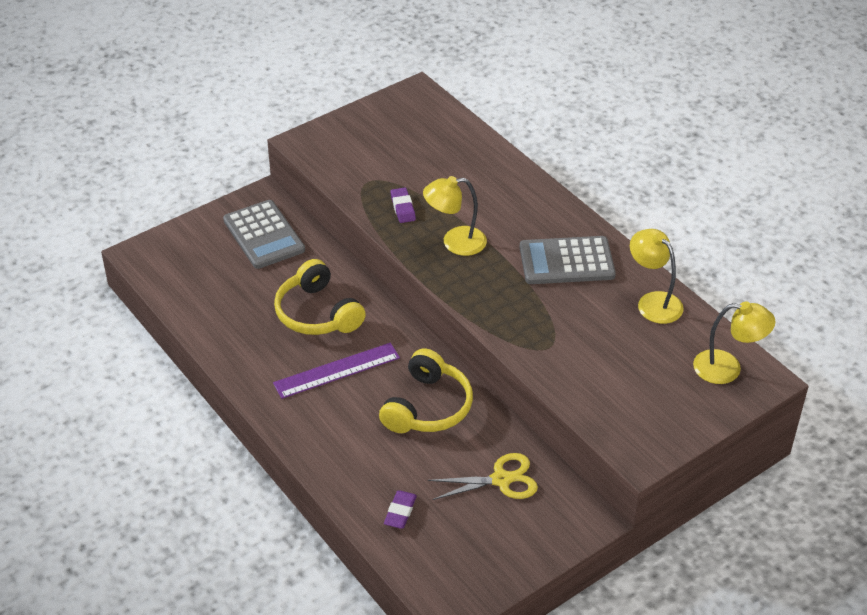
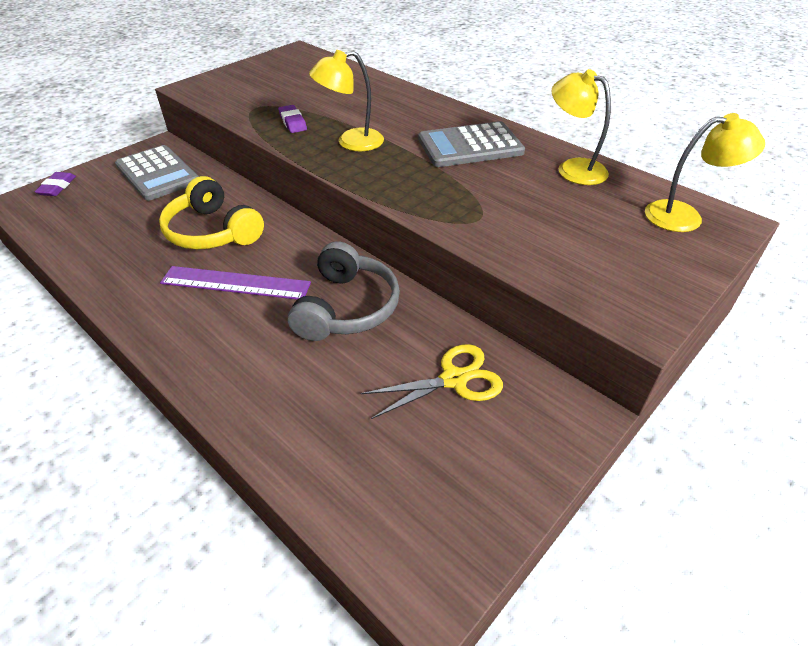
camera: 10 degrees left, 0 degrees up
(336, 370) = (235, 283): purple ruler -> purple ruler turned 45 degrees clockwise
(400, 512) = (330, 442): purple eraser -> purple eraser (57, 187)
(428, 407) = (347, 308): yellow headphones -> grey headphones

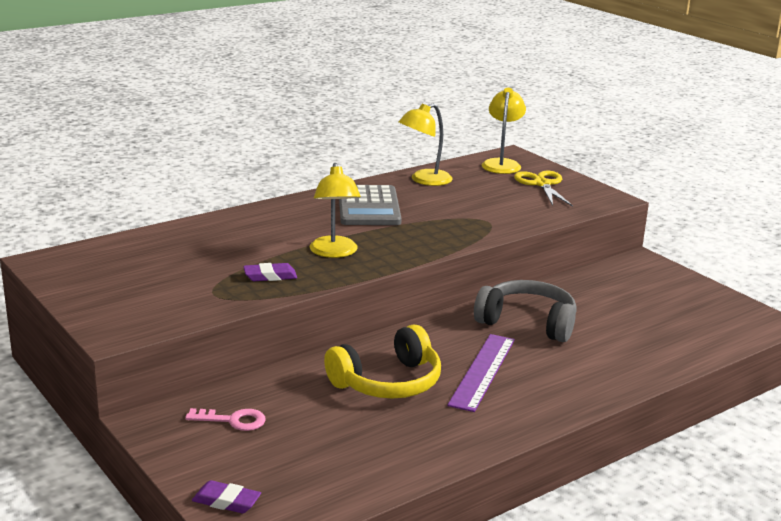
camera: 80 degrees left, 20 degrees down
(157, 173) = (233, 420): grey calculator -> pink key
(454, 379) = (611, 292): yellow scissors -> yellow scissors (542, 184)

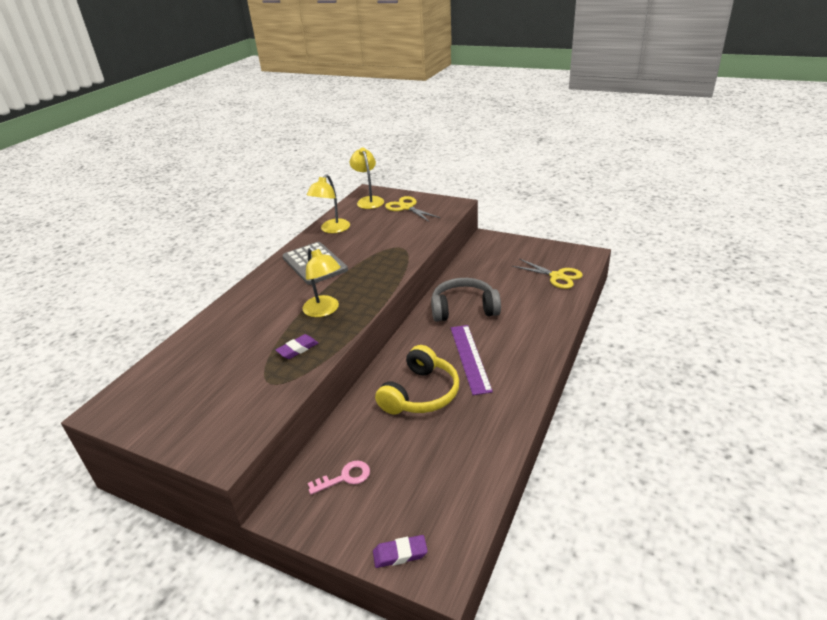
camera: 25 degrees left, 10 degrees up
(695, 331) = (557, 276): none -> yellow scissors

